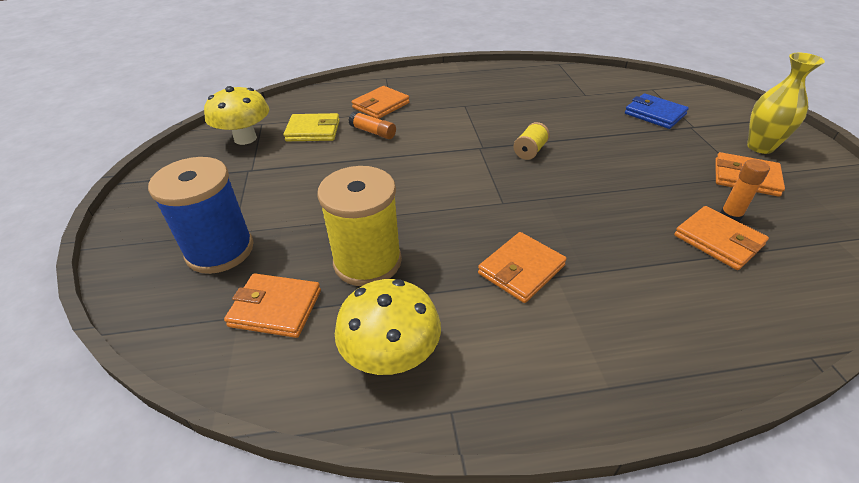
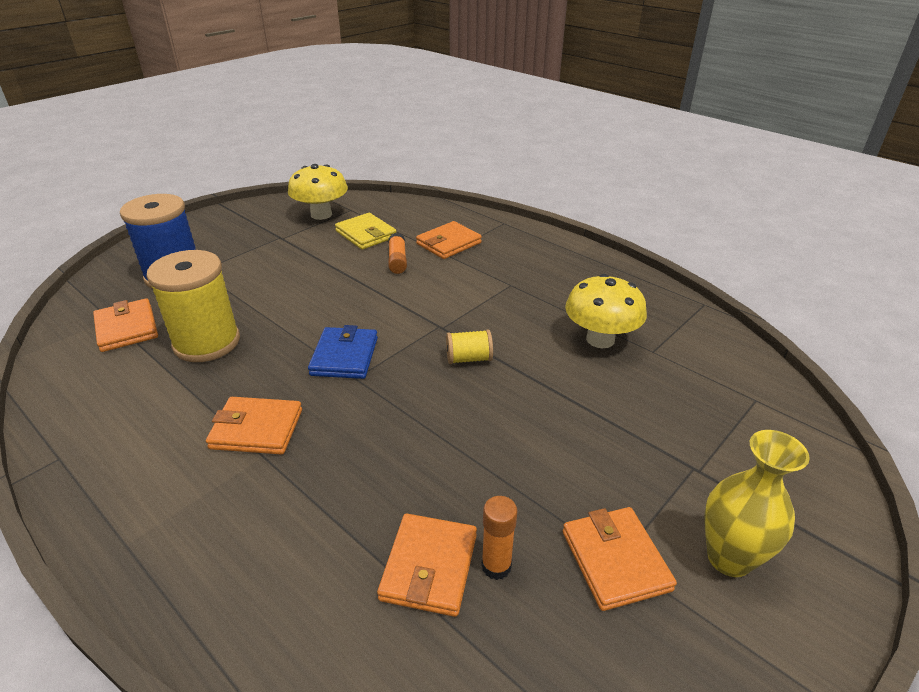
camera: 50 degrees right, 5 degrees down
(381, 105) = (448, 243): orange wallet -> orange wallet turned 45 degrees counterclockwise
(391, 356) = (104, 403): yellow mushroom -> yellow mushroom (600, 339)
(654, 114) = (683, 423): blue wallet -> blue wallet (344, 356)

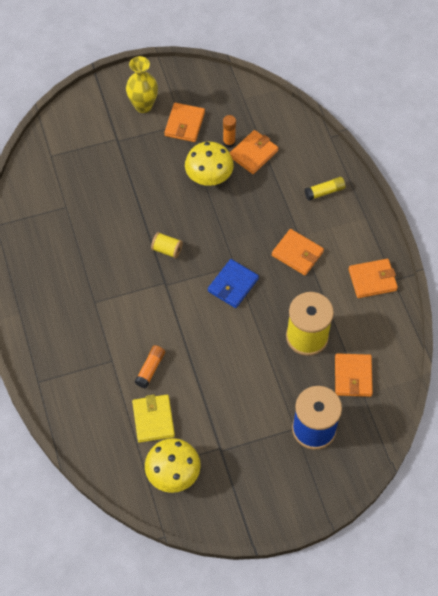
camera: 150 degrees left, 25 degrees up
(234, 556) = (324, 192): none -> yellow glue stick
(448, 243) = (100, 373): orange wallet -> orange wallet (372, 280)
(600, 339) = (85, 228): yellow mushroom -> yellow mushroom (209, 177)

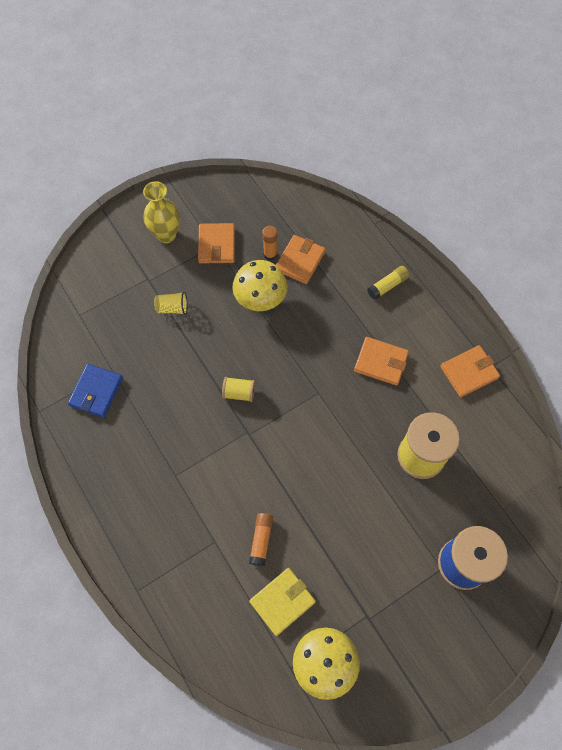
camera: 15 degrees left, 5 degrees up
(131, 168) = (172, 308): none -> yellow cup
(153, 419) = (282, 601): yellow wallet -> yellow wallet turned 75 degrees clockwise
(233, 285) = (323, 416): blue wallet -> blue wallet (96, 392)
(353, 376) = (484, 489): orange wallet -> none

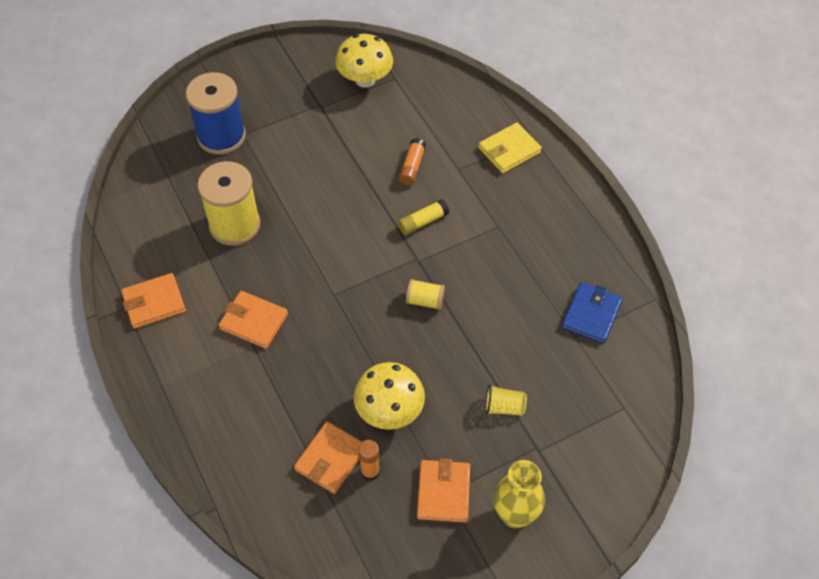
camera: 175 degrees left, 10 degrees down
(282, 601) = (396, 121): yellow wallet -> yellow wallet (509, 150)
(387, 286) = (221, 415): yellow glue stick -> yellow glue stick (423, 222)

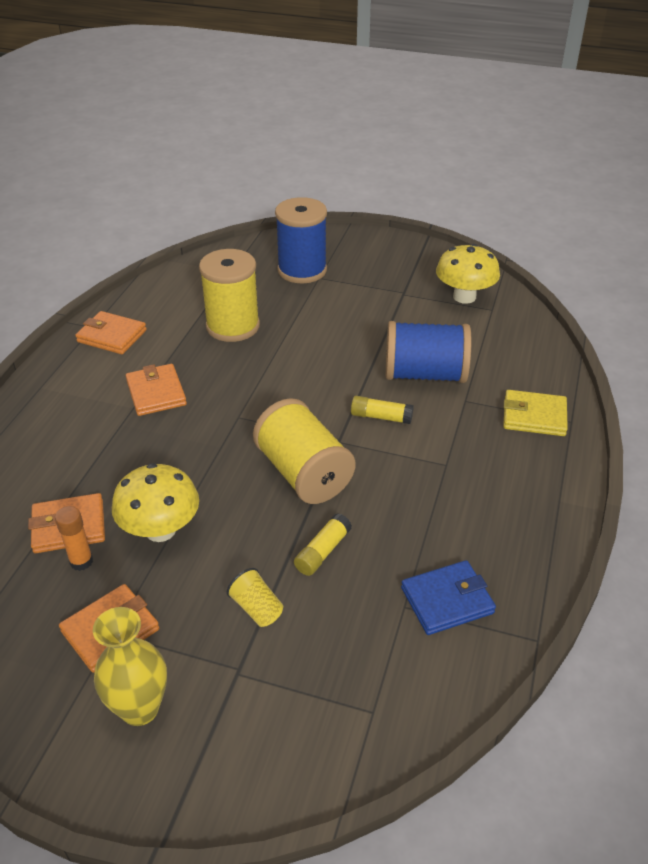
camera: 45 degrees right, 15 degrees down
(412, 167) = (425, 374): orange glue stick -> blue spool
(425, 301) = (303, 473): yellow spool -> yellow spool, size x2.13
(497, 342) = (322, 552): none -> yellow glue stick

